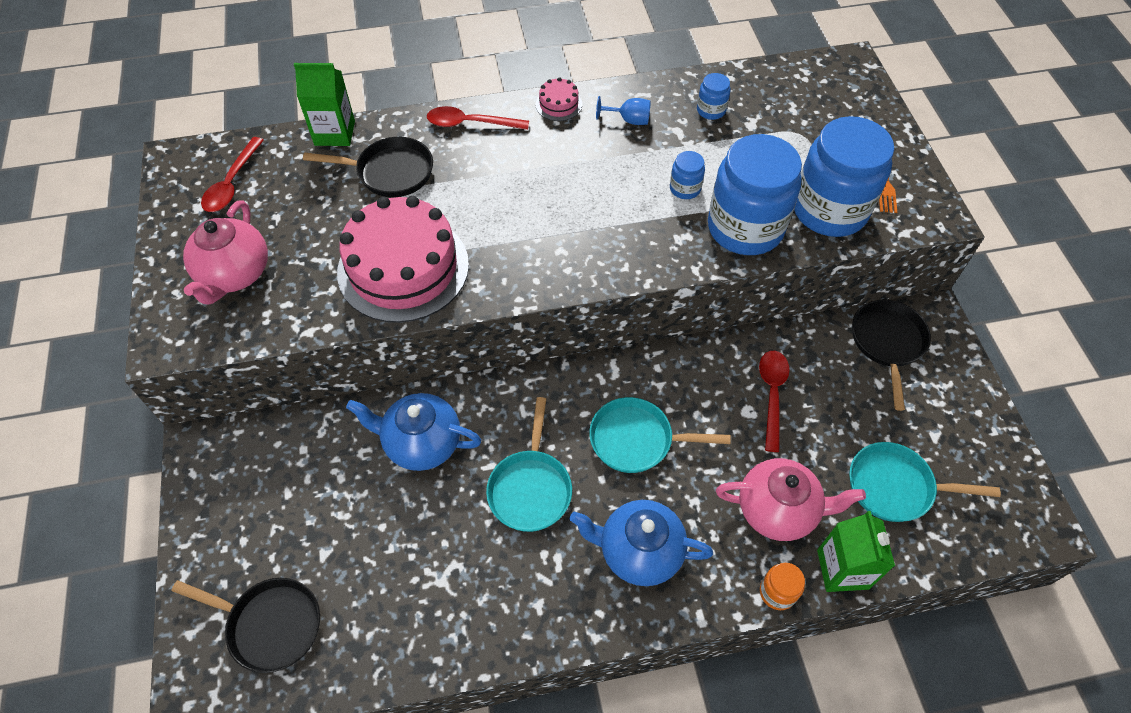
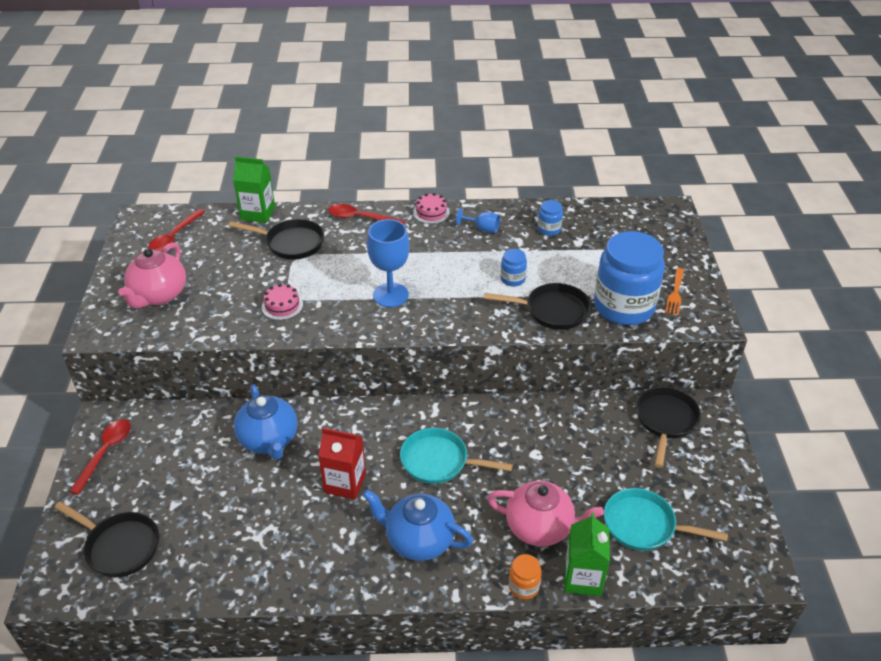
camera: 10 degrees right, 15 degrees down
(403, 268) = (282, 306): pink cake -> pink cake, size x0.41
(421, 443) = (269, 440): blue teapot -> blue teapot turned 135 degrees counterclockwise
(530, 488) = (345, 483): turquoise pan -> red carton
(538, 232) = (390, 295): none -> blue goblet
(745, 228) = (552, 311): blue jar -> black pan
(772, 394) = (558, 444): red spoon -> red spoon (106, 452)

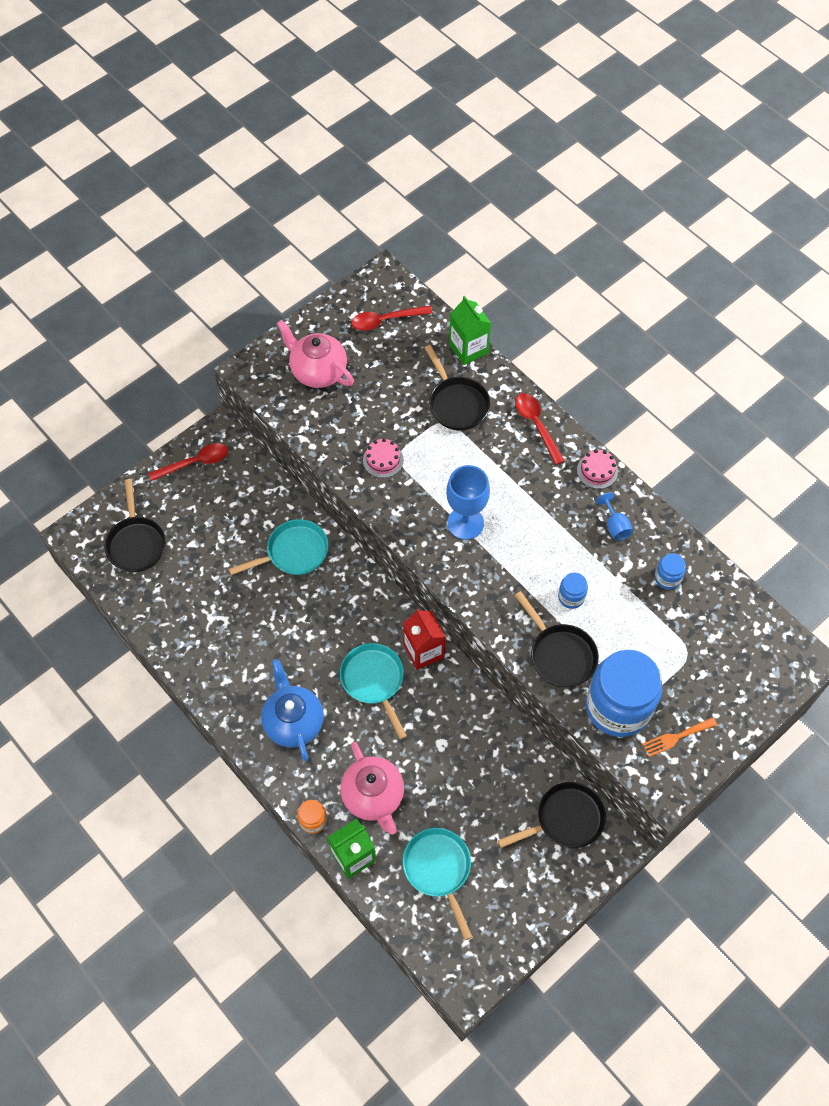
camera: 50 degrees right, 20 degrees up
(159, 295) = (318, 371): pink teapot -> pink teapot turned 60 degrees clockwise
(269, 440) = (293, 552): blue teapot -> turquoise pan
(345, 483) = (300, 634): red carton -> red carton (423, 651)

